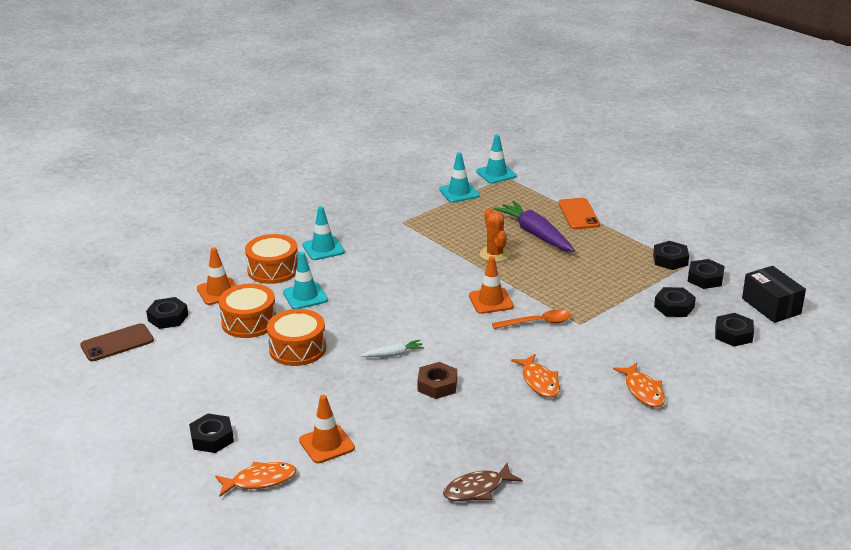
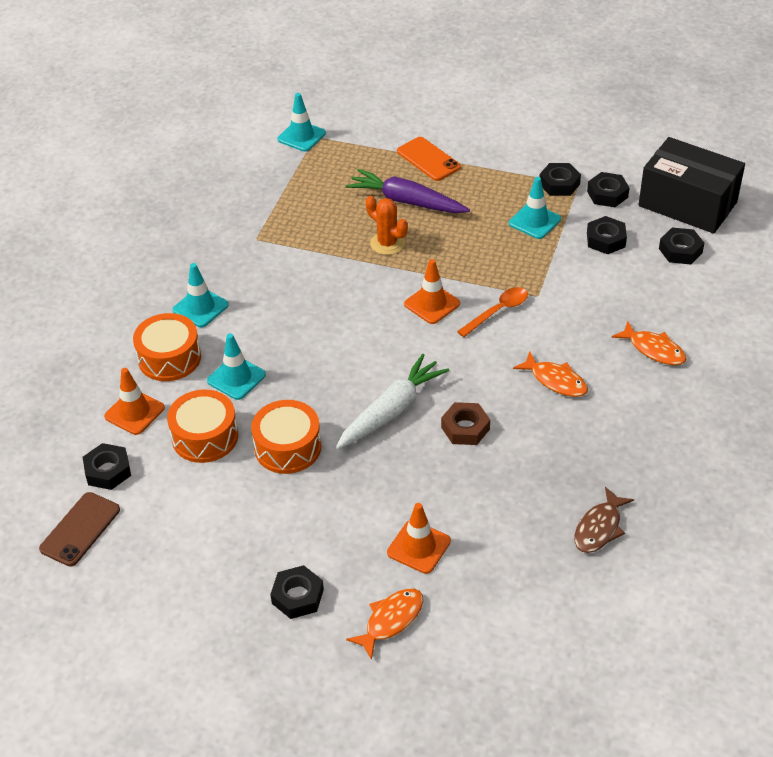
camera: 30 degrees left, 15 degrees up
(393, 354) = (391, 411): white carrot -> white carrot, size x2.04
(459, 192) = (283, 176): turquoise traffic cone -> turquoise traffic cone (534, 221)
(771, 306) = (687, 204): black box -> black box, size x1.58

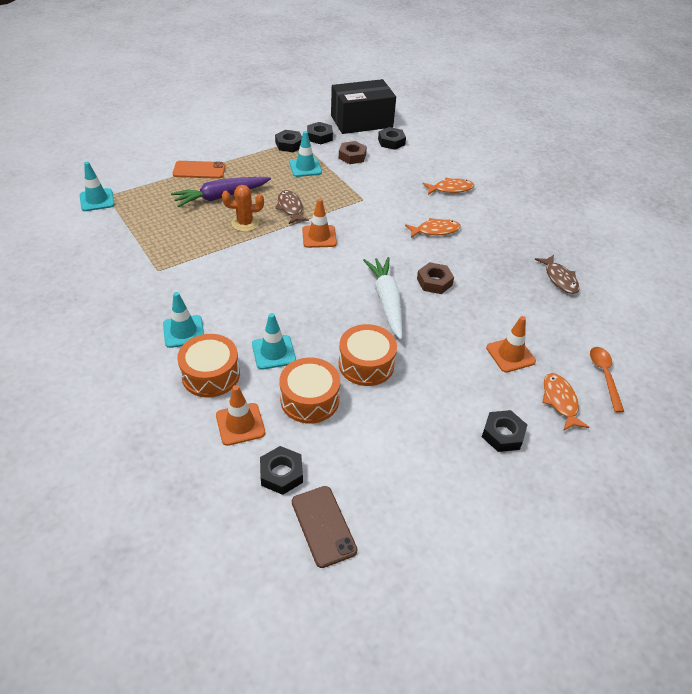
camera: 55 degrees left, 0 degrees up
(451, 256) = (290, 208): none -> brown fish
(498, 311) = (357, 218): orange spoon -> orange spoon (604, 376)
(605, 240) = (352, 156): black nut -> brown nut

